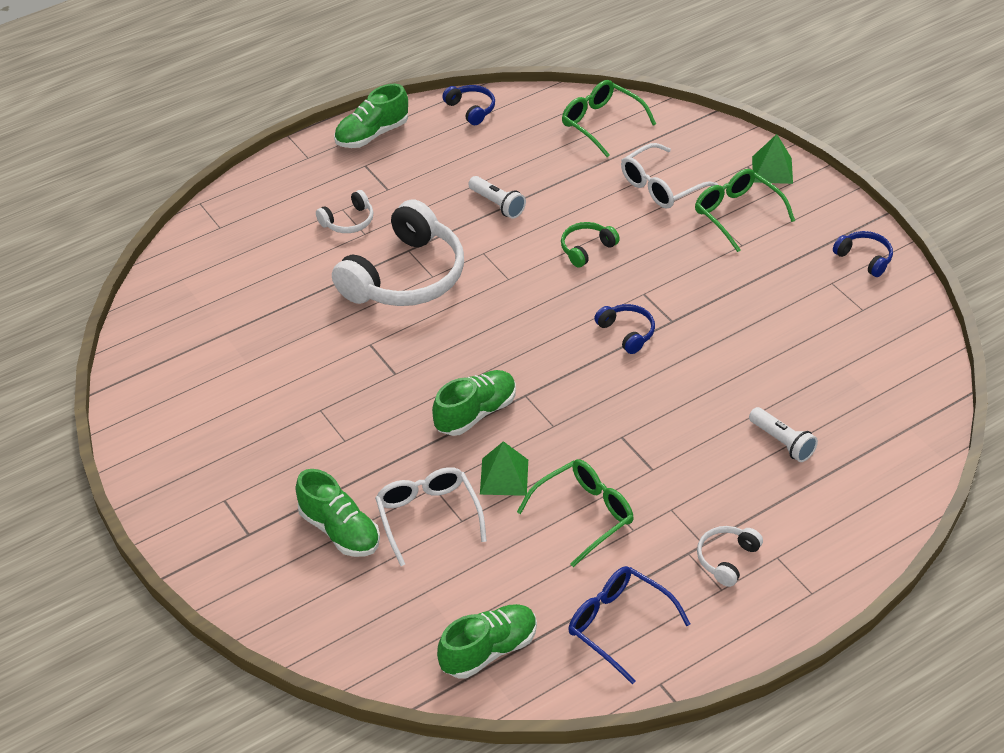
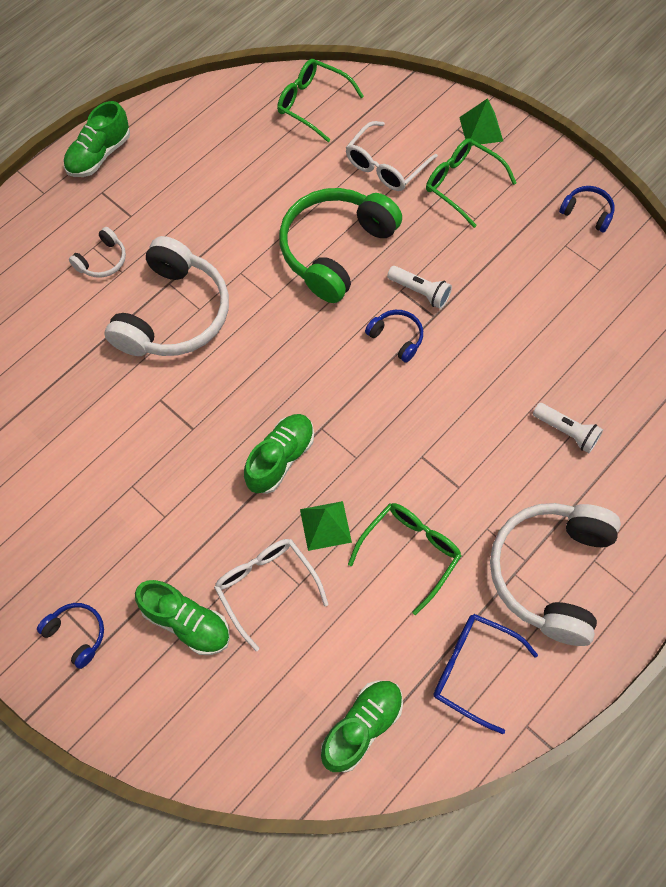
camera: 15 degrees left, 20 degrees up
(471, 109) = (186, 109): blue headphones -> blue headphones (77, 634)
(497, 204) = (239, 214): white flashlight -> white flashlight (420, 292)
(586, 249) = (335, 250): green headphones -> green headphones, size x2.25
(727, 559) = (550, 573): white headphones -> white headphones, size x2.25

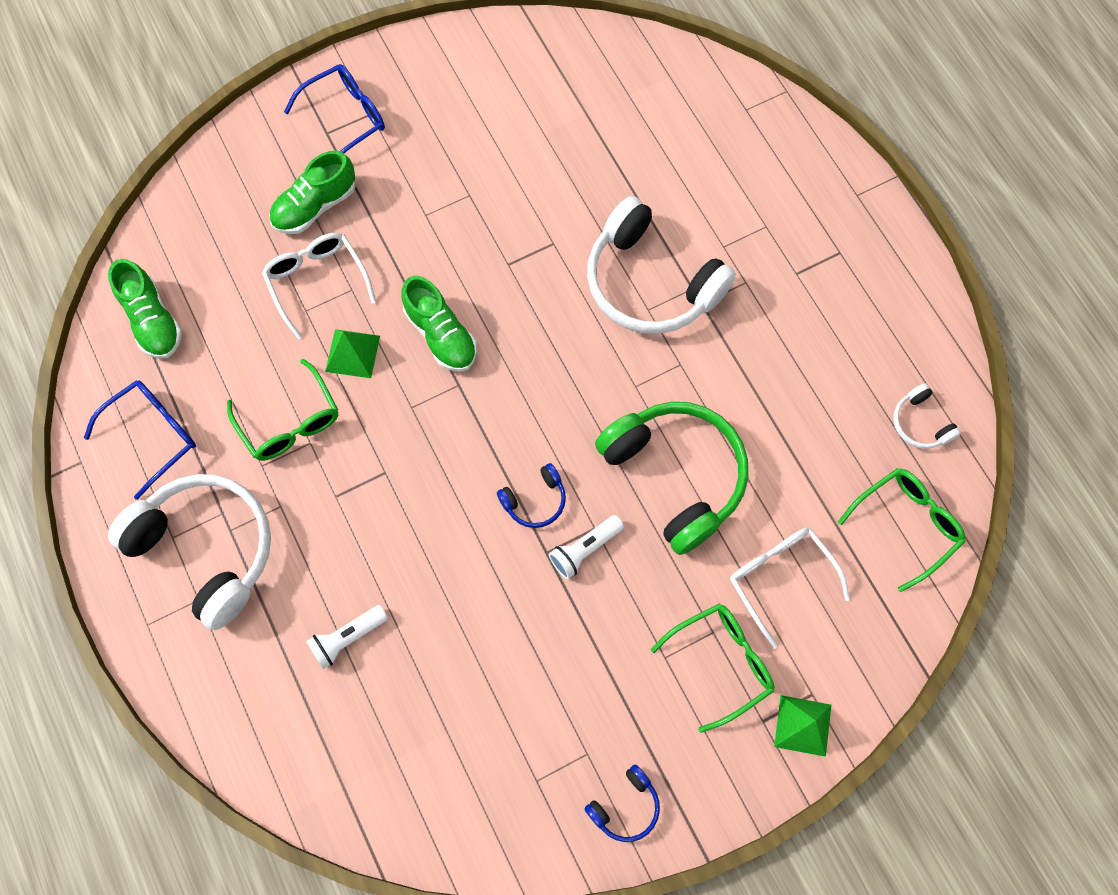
camera: 110 degrees right, 5 degrees up
(77, 634) = (346, 118): blue headphones -> blue glasses
(99, 155) = (895, 262): green shoe -> none
(102, 260) = (745, 231): white headphones -> white headphones (920, 423)
(266, 586) = (317, 281): white glasses -> white glasses turned 105 degrees counterclockwise

